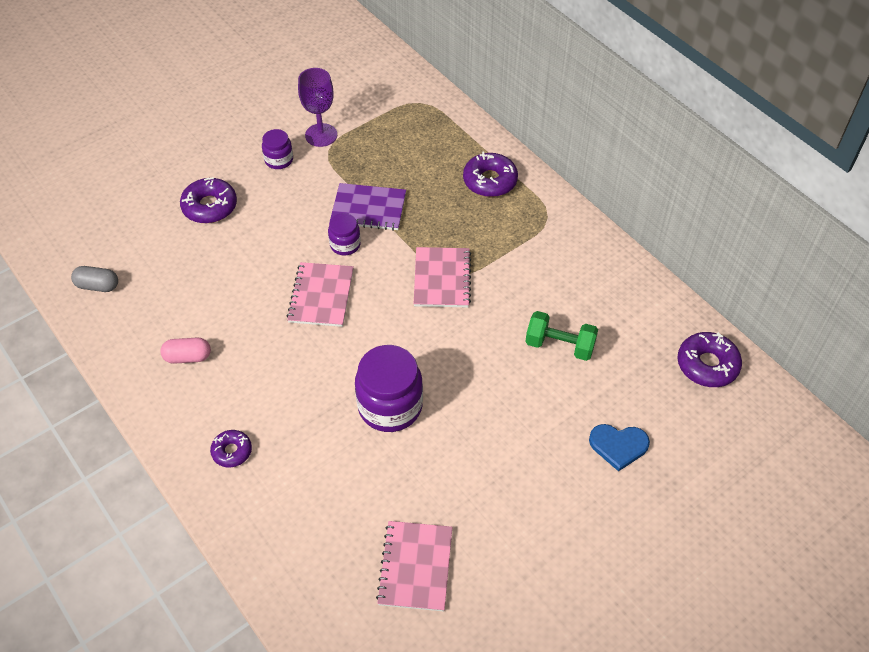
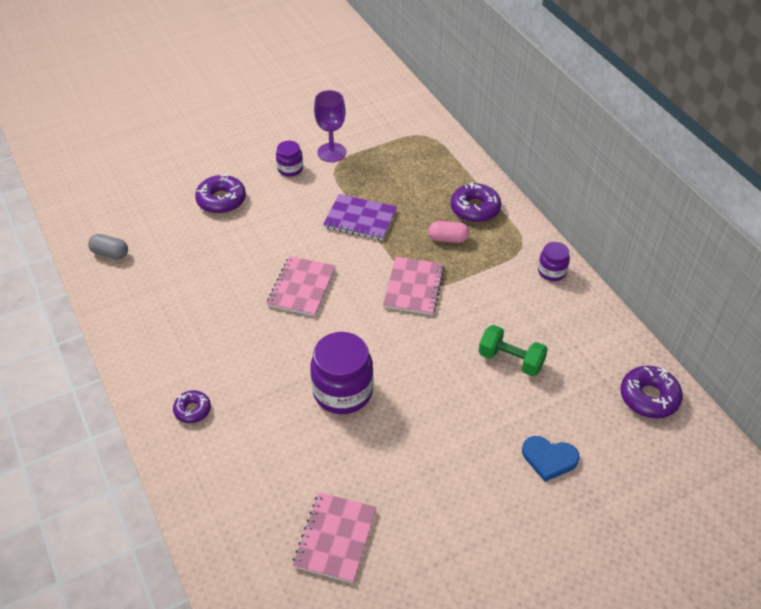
camera: 10 degrees right, 5 degrees down
(188, 357) = (173, 323): pink capsule -> pink capsule (448, 239)
(345, 245) = (332, 247): purple jar -> purple jar (551, 271)

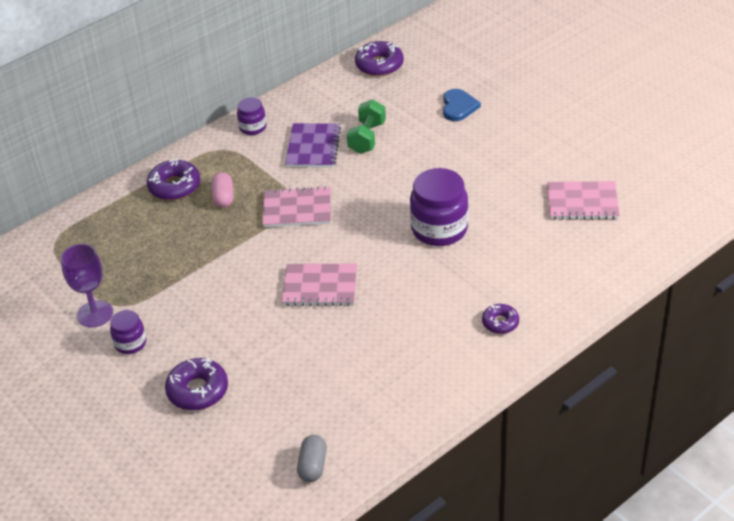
camera: 100 degrees left, 5 degrees down
(360, 219) = (207, 266): purple notebook -> purple notebook (313, 147)

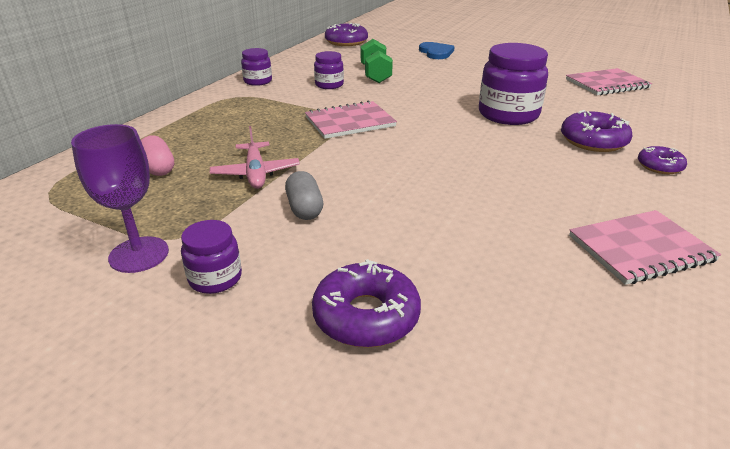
camera: 25 degrees left, 10 degrees down
(174, 186) = (196, 125): purple donut -> purple donut (593, 141)
(193, 256) = (255, 173): none -> pink plane
(223, 197) = (260, 125): pink capsule -> pink capsule (158, 168)
(313, 147) = (329, 85): purple notebook -> purple jar
(313, 466) = (650, 380): grey capsule -> grey capsule (304, 208)
(320, 286) = (434, 172): pink notebook -> pink notebook (640, 248)

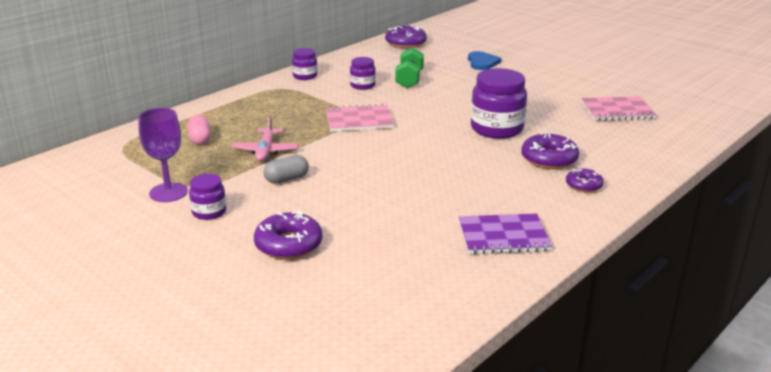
camera: 15 degrees right, 5 degrees down
(304, 208) = (287, 179): grey capsule -> grey capsule turned 60 degrees clockwise
(640, 248) = (503, 236): pink notebook -> purple notebook

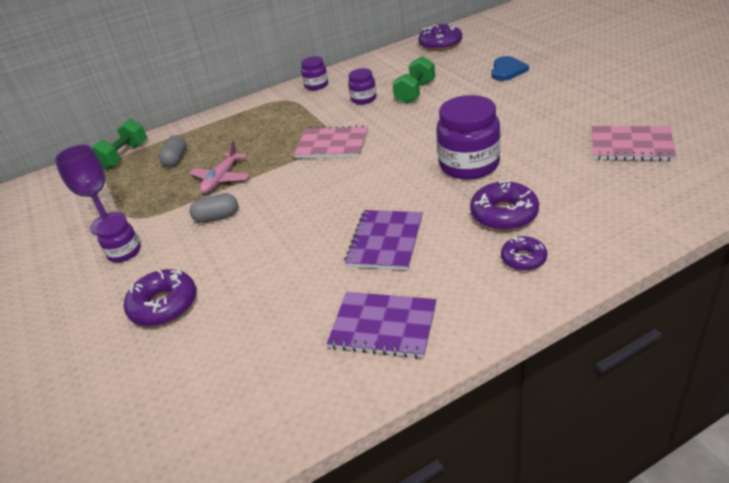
camera: 25 degrees right, 10 degrees up
(134, 139) = (124, 156): none -> green dumbbell
(200, 139) = (176, 159): pink capsule -> grey capsule
(463, 183) = (385, 241): none -> purple notebook

